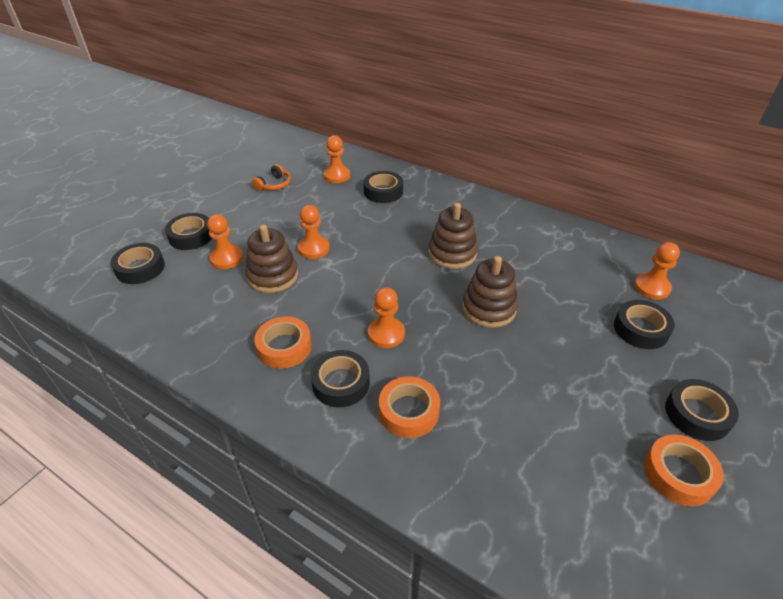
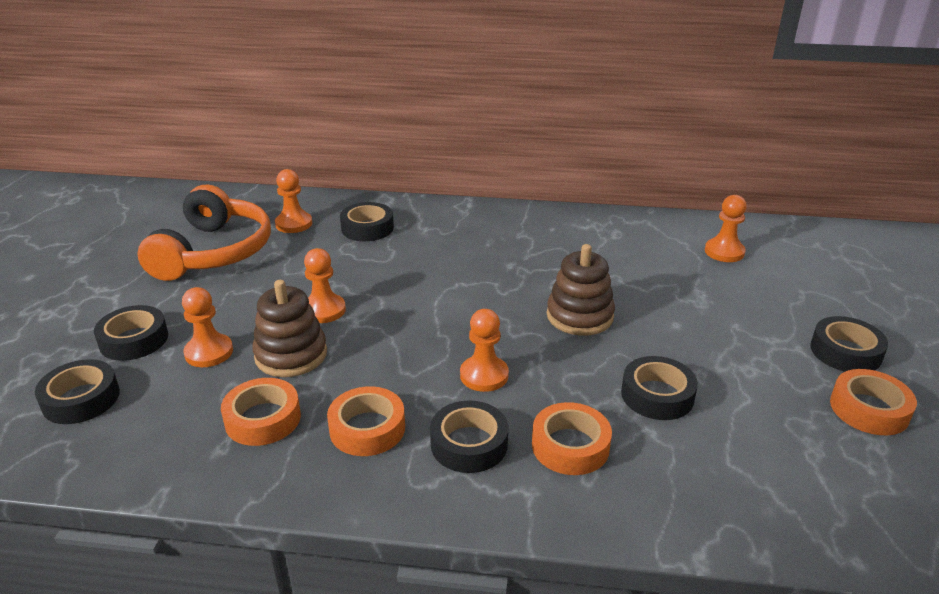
camera: 25 degrees left, 10 degrees down
(228, 317) = (263, 419): none -> orange tape
(274, 185) = (213, 252): orange headphones -> orange headphones, size x2.43
(452, 253) = (498, 272): brown stacking toy -> none
(640, 329) = (742, 292): black tape -> black tape (657, 395)

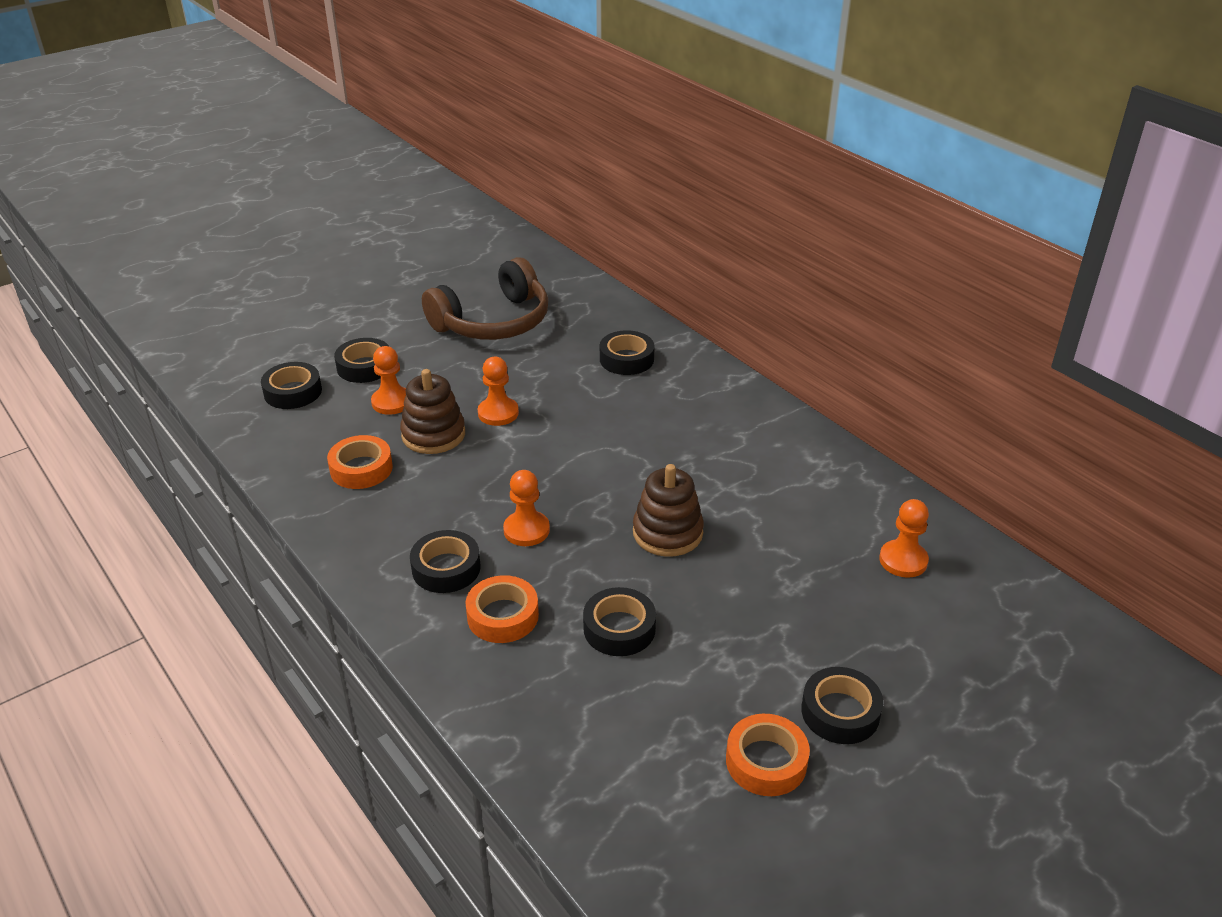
camera: 45 degrees right, 5 degrees up
(213, 252) = (493, 322): orange headphones -> brown headphones
(294, 224) = (579, 326): orange pawn -> none
(367, 428) = (405, 516): orange tape -> none

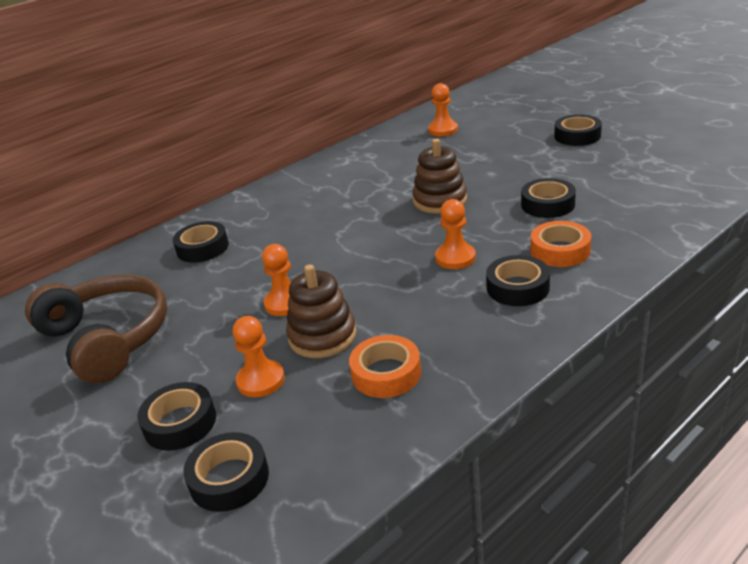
camera: 90 degrees left, 5 degrees down
(766, 761) = (628, 150): orange tape -> none

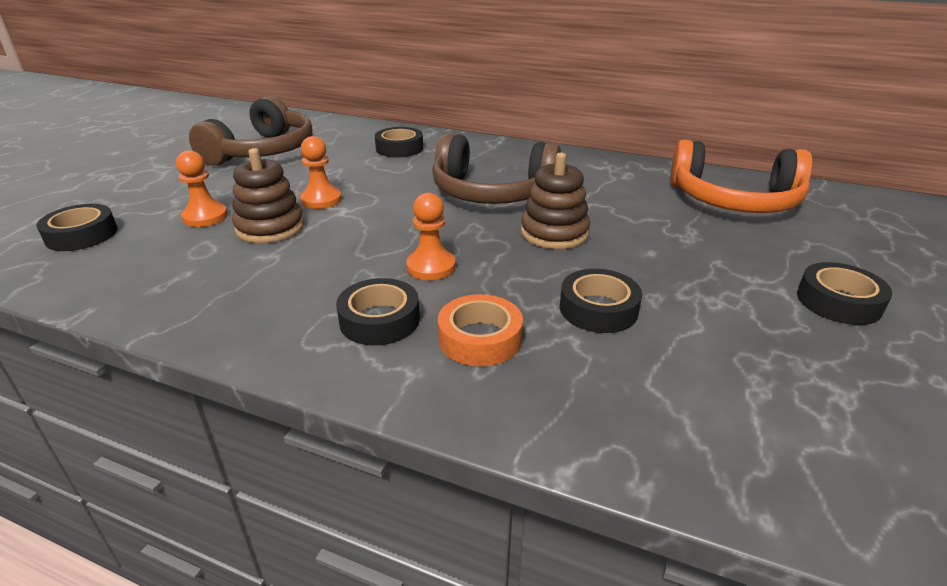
camera: 60 degrees right, 0 degrees up
(180, 423) = (155, 201): black tape -> none
(350, 214) = (492, 192): none -> brown headphones
(386, 373) = (210, 271): orange tape -> none
(443, 130) = (734, 200): orange pawn -> orange headphones

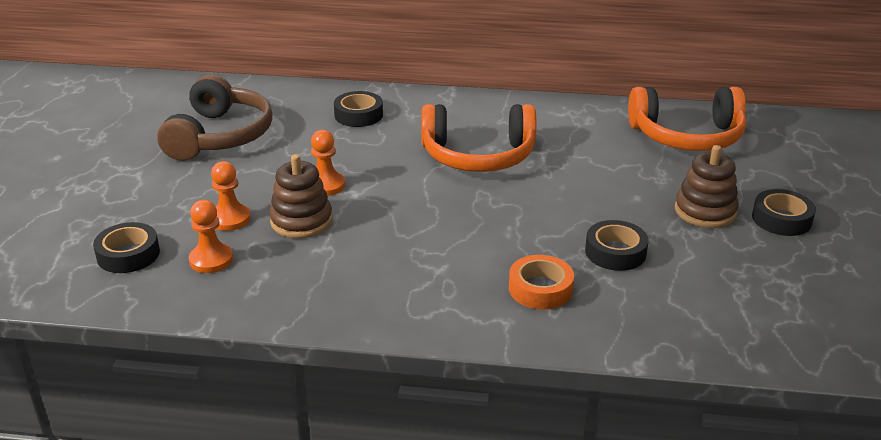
camera: 15 degrees left, 0 degrees up
(379, 320) = (457, 287): black tape -> none
(431, 267) = (468, 237): orange pawn -> orange pawn (211, 260)
(492, 192) = (478, 156): brown headphones -> orange headphones
(554, 233) = (552, 190): brown stacking toy -> brown stacking toy (705, 211)

